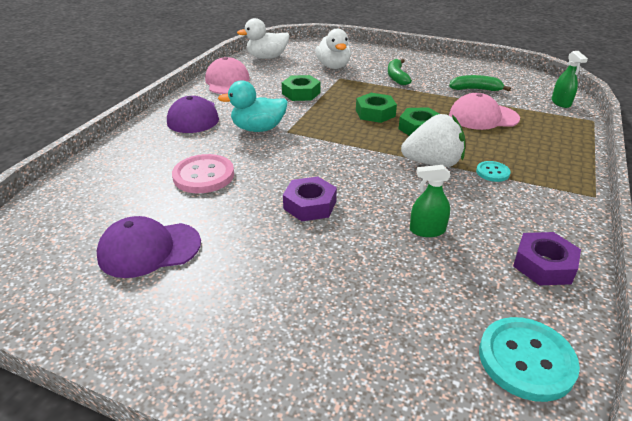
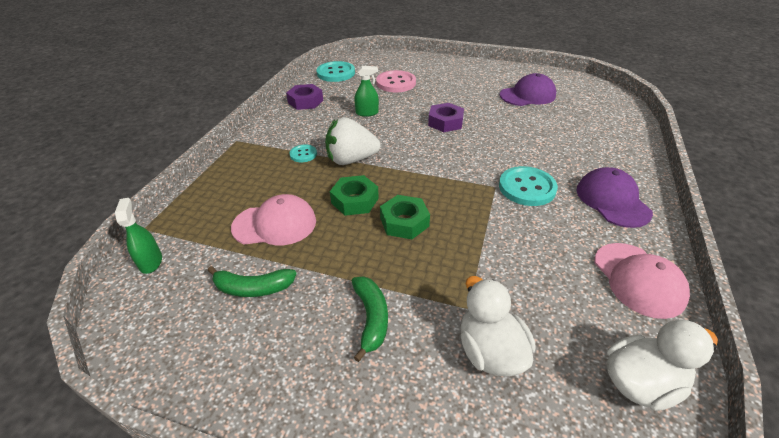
camera: 175 degrees right, 5 degrees up
(203, 176) = (537, 137): pink button -> pink button (396, 83)
(258, 129) = (527, 188): turquoise duck -> turquoise button
(301, 93) = (511, 257): green nut -> none

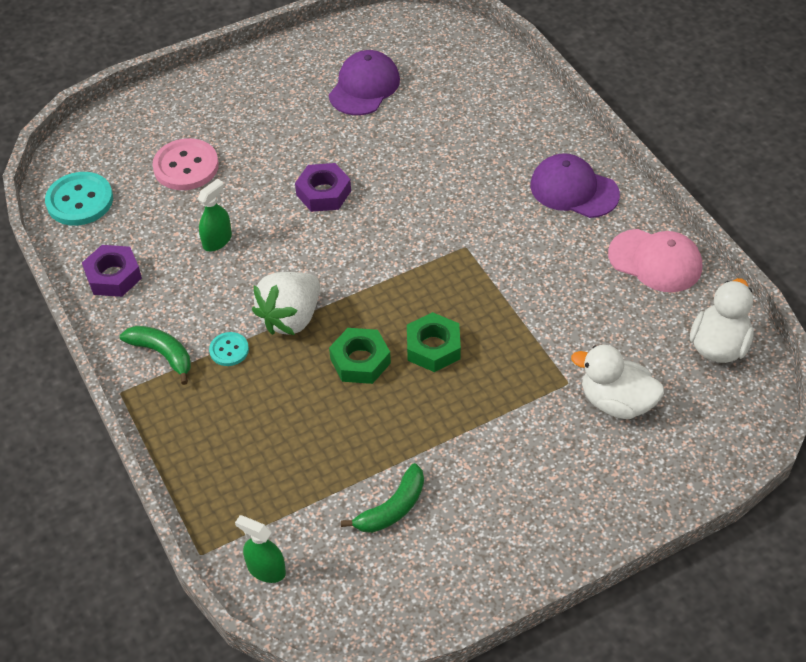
camera: 45 degrees left, 10 degrees up
(275, 224) = (322, 444): pink cap -> none
(371, 318) = (513, 449): green banana -> green banana (162, 354)
(527, 188) = (493, 227): turquoise button -> none

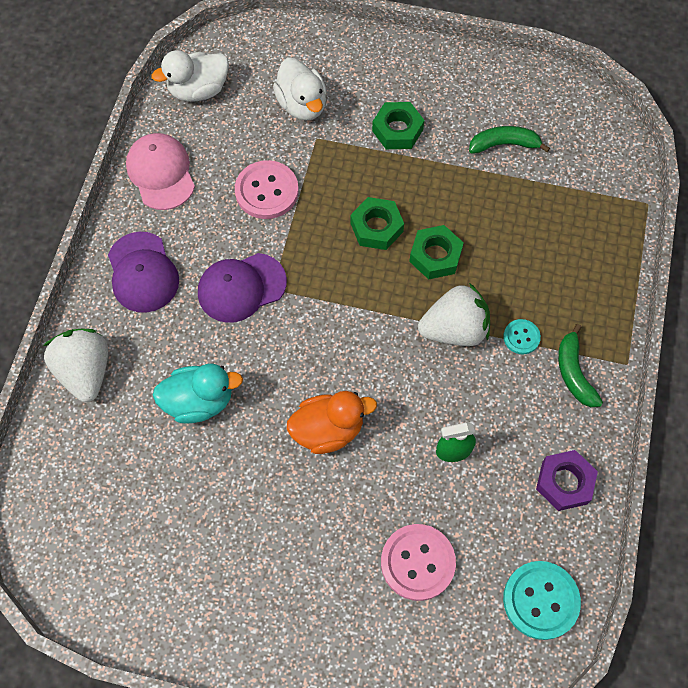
camera: 140 degrees left, 15 degrees up
(266, 569) = (612, 165): green spray bottle -> none
(323, 193) = (328, 430): purple nut -> orange duck
(364, 87) = (182, 527): purple cap -> purple cap (241, 287)
(433, 149) = (199, 401): none -> turquoise duck
(506, 445) = (397, 130): none -> green nut
(531, 113) = (85, 371): none -> white strawberry
(556, 309) = (266, 191): none -> pink button

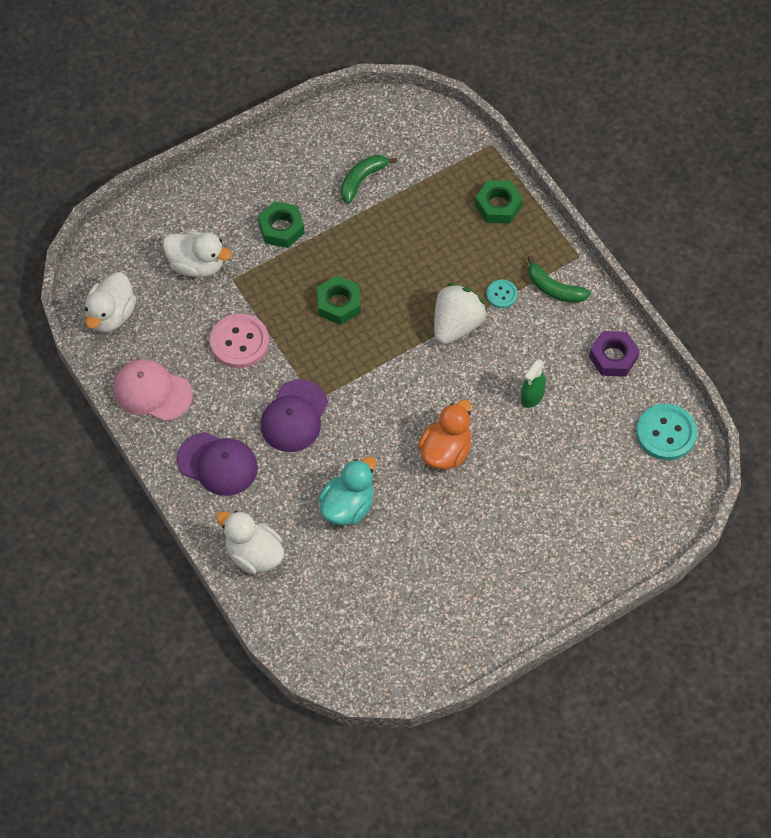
camera: 45 degrees left, 5 degrees down
(85, 371) = (254, 554): white strawberry -> white duck
(417, 562) = (578, 476): pink button -> none
(435, 256) = (396, 290): green nut -> green nut (498, 206)

